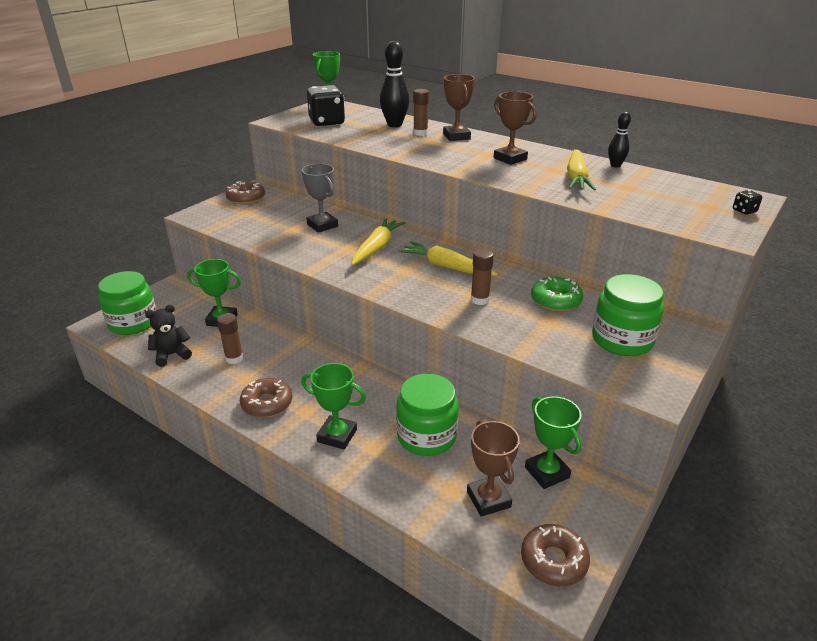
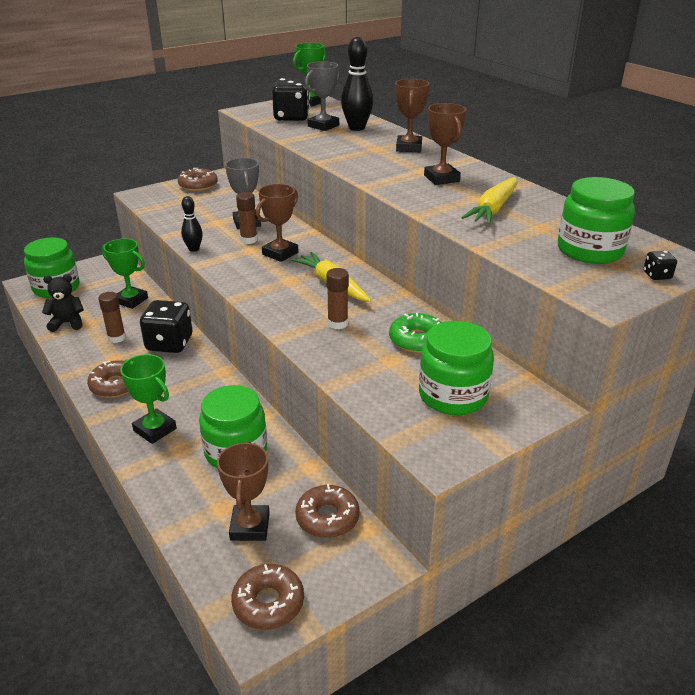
camera: 20 degrees right, 0 degrees up
(291, 353) = (169, 343): none -> black dice
(363, 126) = (323, 126): none -> grey trophy
(377, 248) = (280, 253): yellow carrot -> brown trophy
(420, 133) = (374, 140): brown glue stick -> brown glue stick (249, 240)
(547, 472) = (327, 518): green trophy -> brown donut
(615, 165) = (554, 202): black bowling pin -> black bowling pin (194, 249)
(679, 199) = (590, 250): none -> green jar

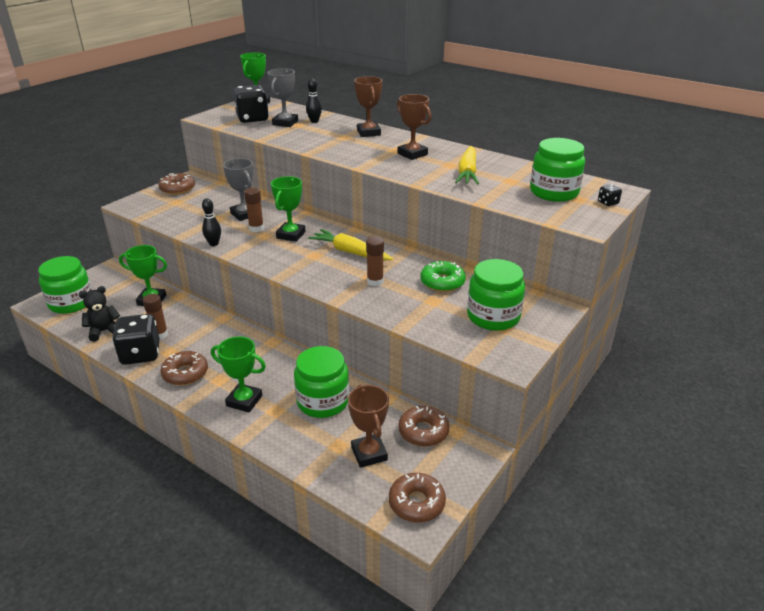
camera: 20 degrees left, 0 degrees up
(169, 343) = (211, 329): black dice -> black dice (140, 354)
(280, 253) = (291, 235): brown trophy -> green trophy
(357, 128) = (314, 121): black bowling pin -> black bowling pin, size x0.58

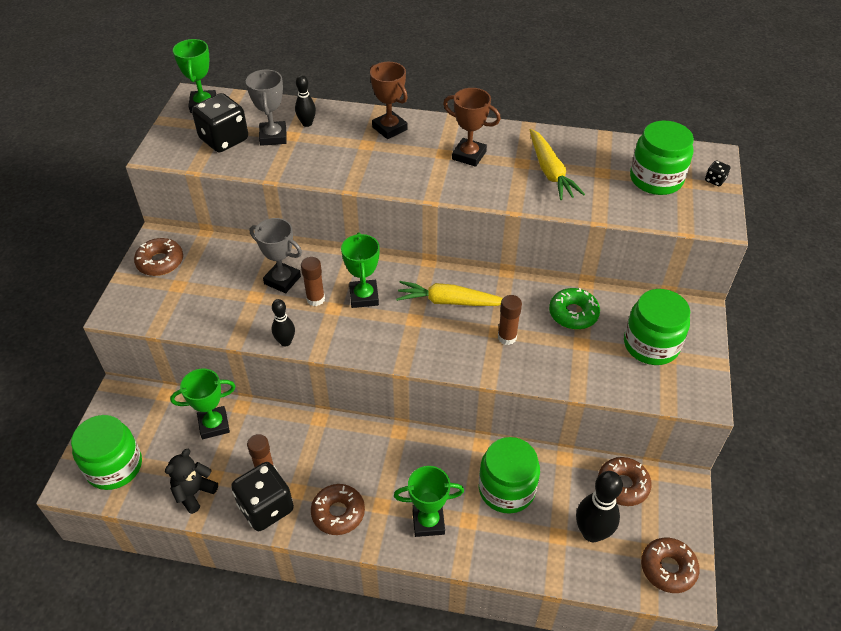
camera: 25 degrees left, 15 degrees up
(369, 453) = (592, 533): brown trophy -> black bowling pin

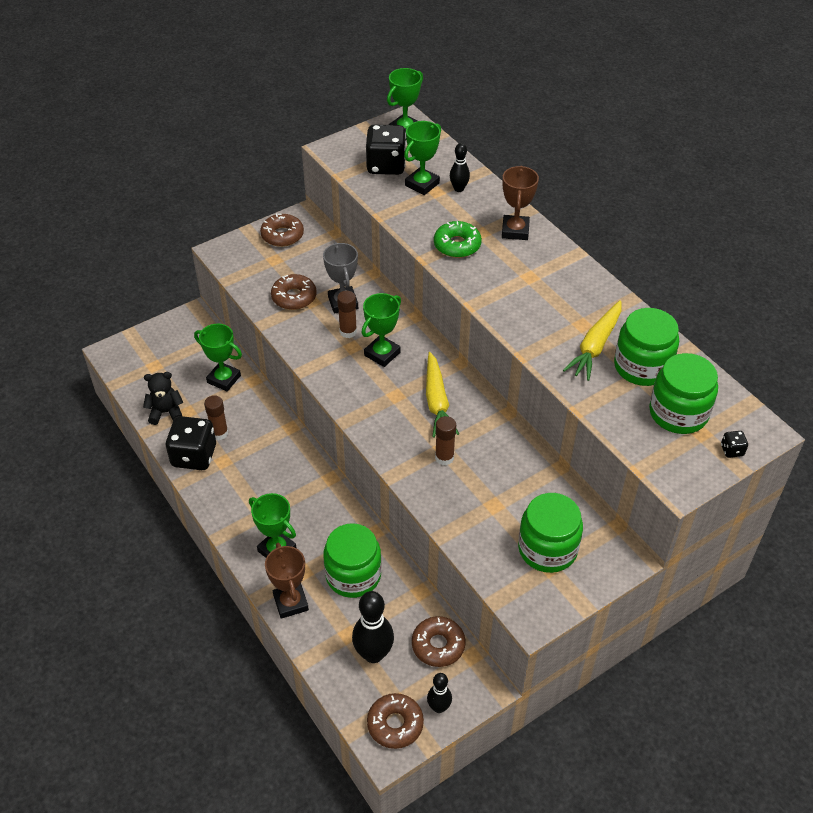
camera: 45 degrees right, 0 degrees up
(114, 466) = (142, 360): green jar -> green jar (642, 366)
(273, 137) = (422, 184): grey trophy -> green trophy
(285, 342) = (294, 346): black bowling pin -> black bowling pin (439, 707)
(338, 513) = (230, 496): brown donut -> brown donut (294, 297)
(449, 301) = (437, 402): yellow carrot -> yellow carrot turned 150 degrees counterclockwise
(469, 155) = (547, 291): brown trophy -> brown trophy (290, 602)
(573, 314) = (518, 480): green donut -> green donut (457, 245)

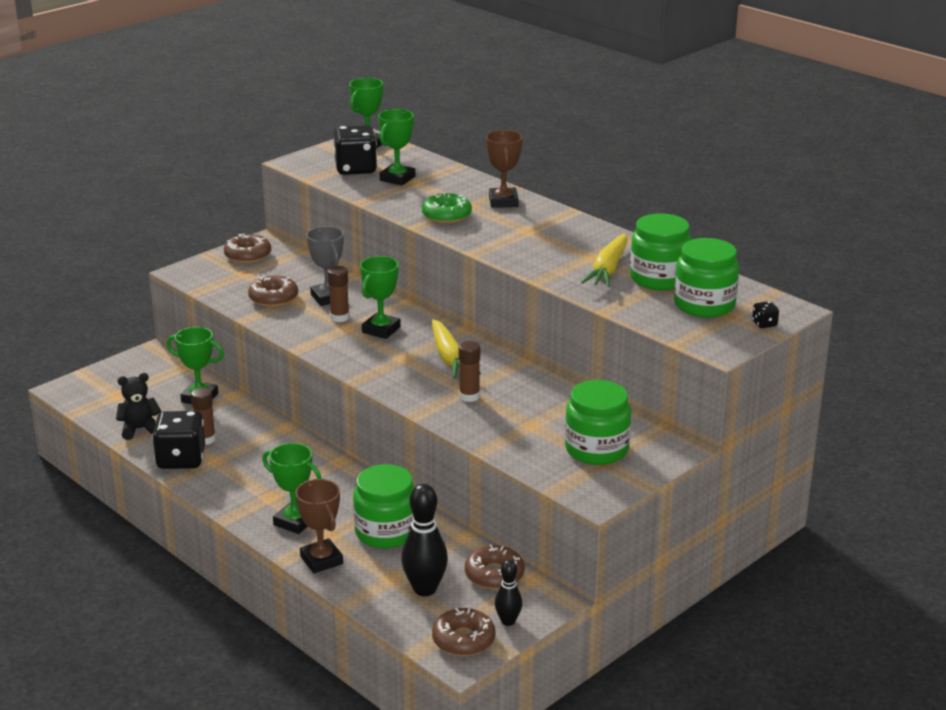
camera: 10 degrees left, 20 degrees down
(459, 189) = (436, 179): black bowling pin -> none

